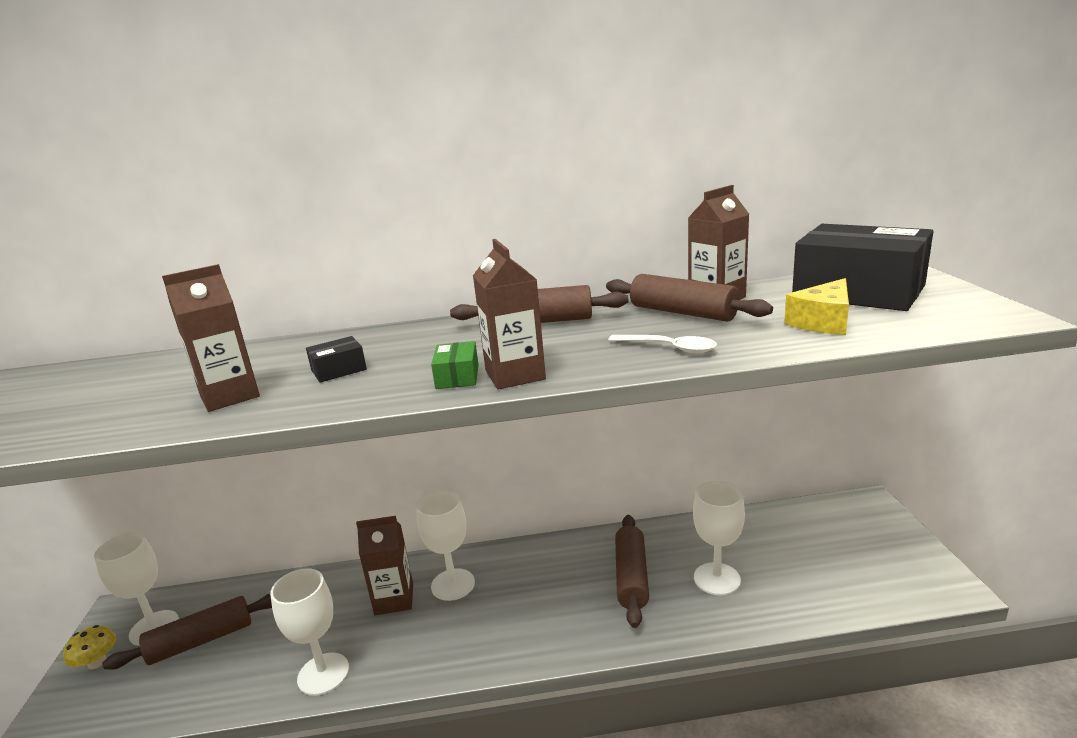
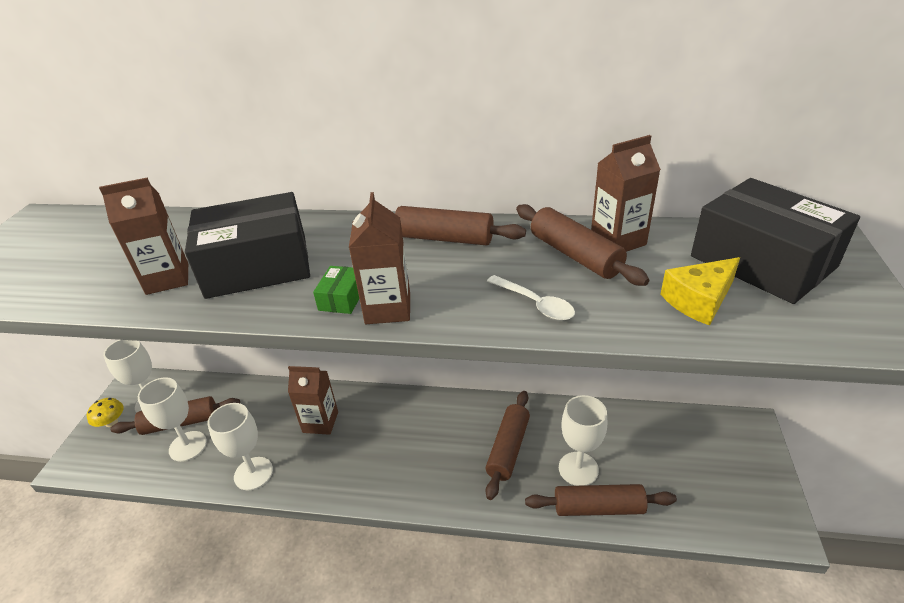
camera: 15 degrees right, 15 degrees up
(338, 370) = (257, 266): black box -> black box, size x2.48
(453, 584) = (367, 420): white goblet -> white goblet (188, 446)
(756, 610) = (598, 507): none -> brown rolling pin

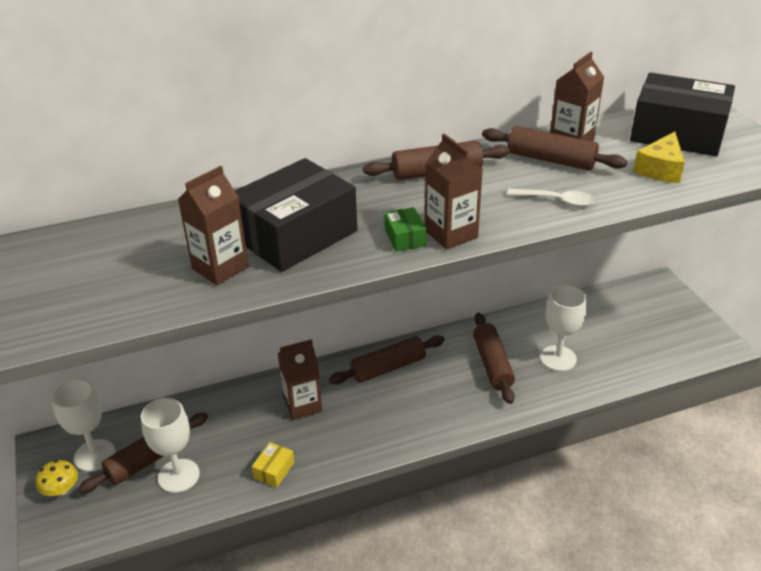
camera: 30 degrees left, 0 degrees up
(253, 473) = (274, 470): white goblet -> yellow box
(598, 507) = (592, 379): brown rolling pin -> brown rolling pin (388, 367)

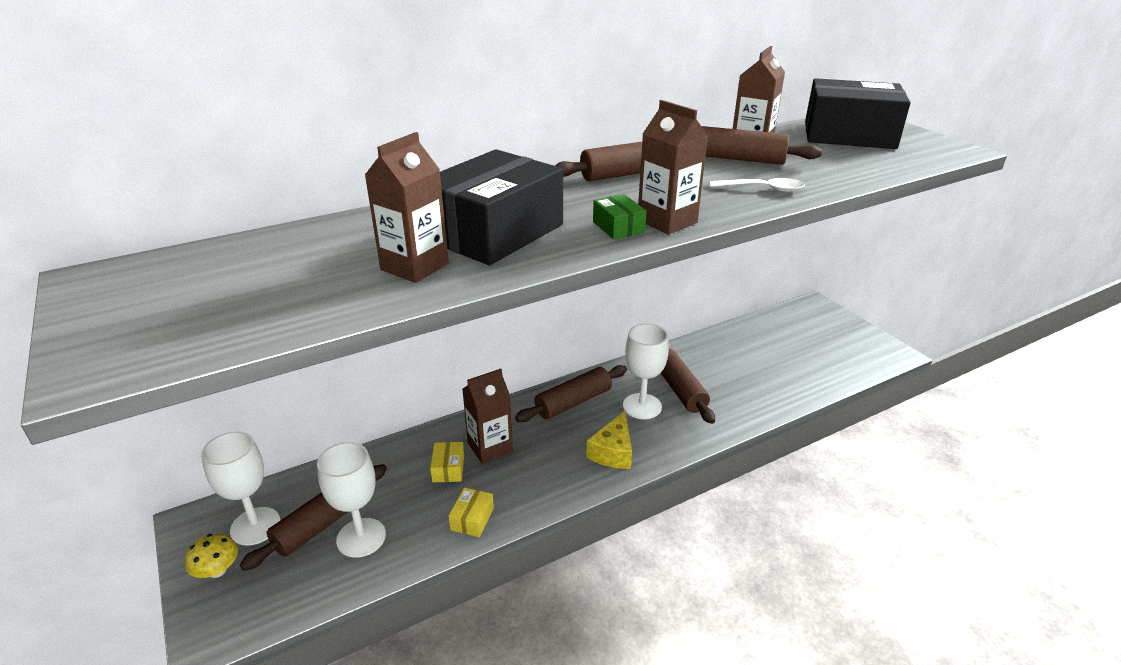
camera: 10 degrees left, 5 degrees down
(262, 421) = (448, 469): none -> yellow box
(558, 358) = (743, 378): white goblet -> white goblet (642, 406)
(660, 169) = (850, 160): yellow cheese -> yellow cheese (613, 452)

